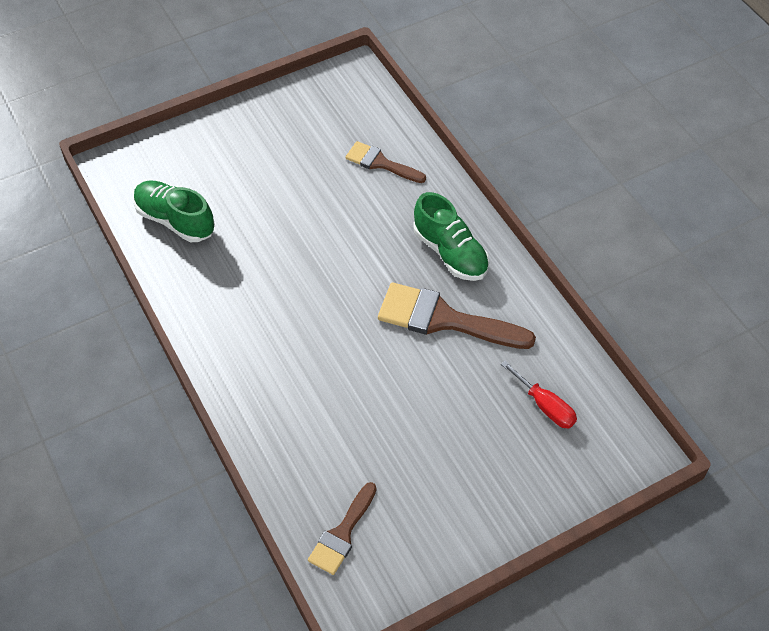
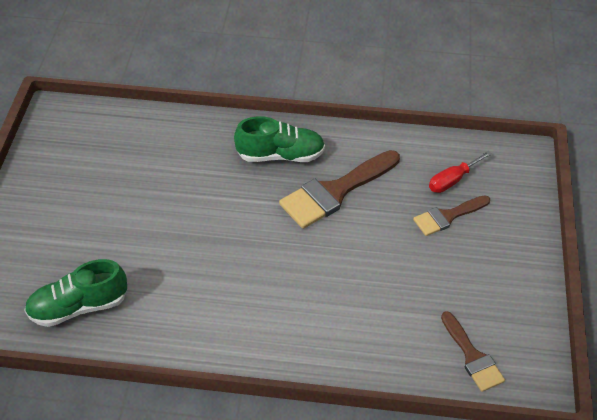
camera: 55 degrees left, 5 degrees down
(381, 163) = (160, 146): brown brush -> brown brush (448, 216)
(545, 406) = (452, 180): red screwdriver -> red screwdriver turned 150 degrees clockwise

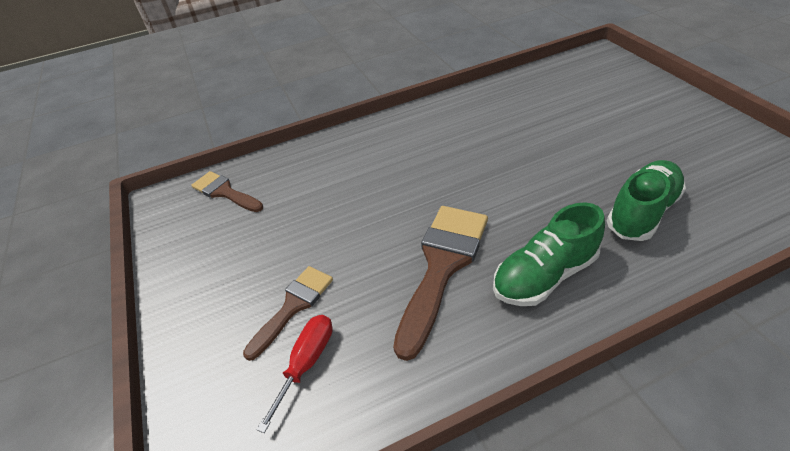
camera: 155 degrees right, 5 degrees down
(79, 306) = (549, 87): green shoe -> green shoe (642, 212)

